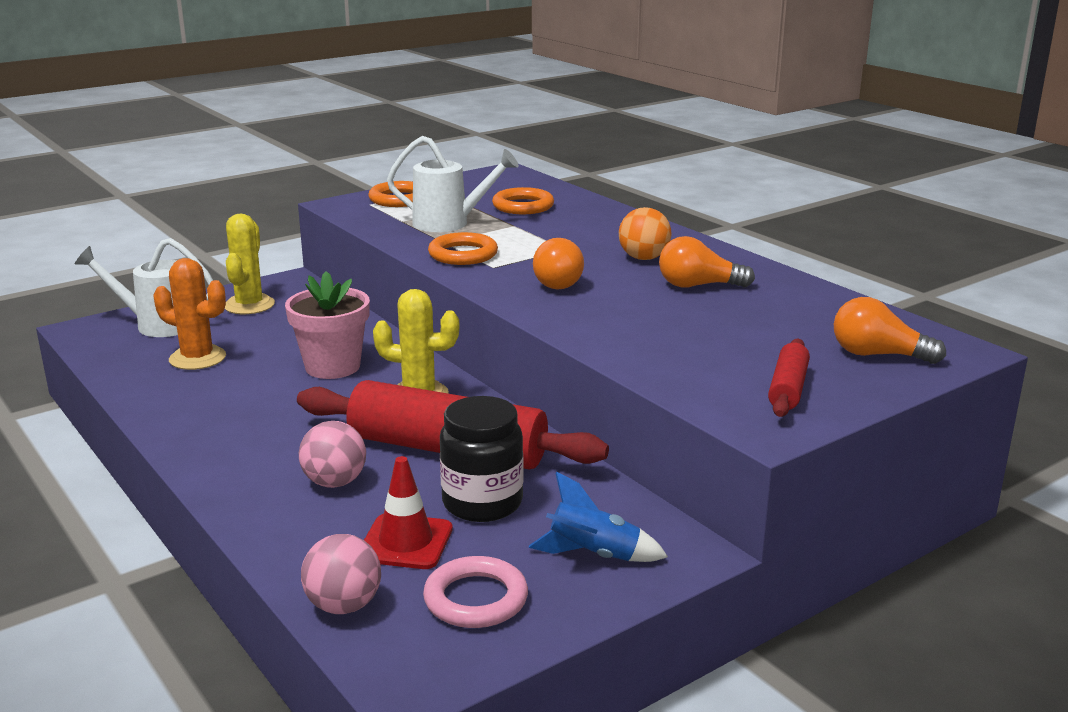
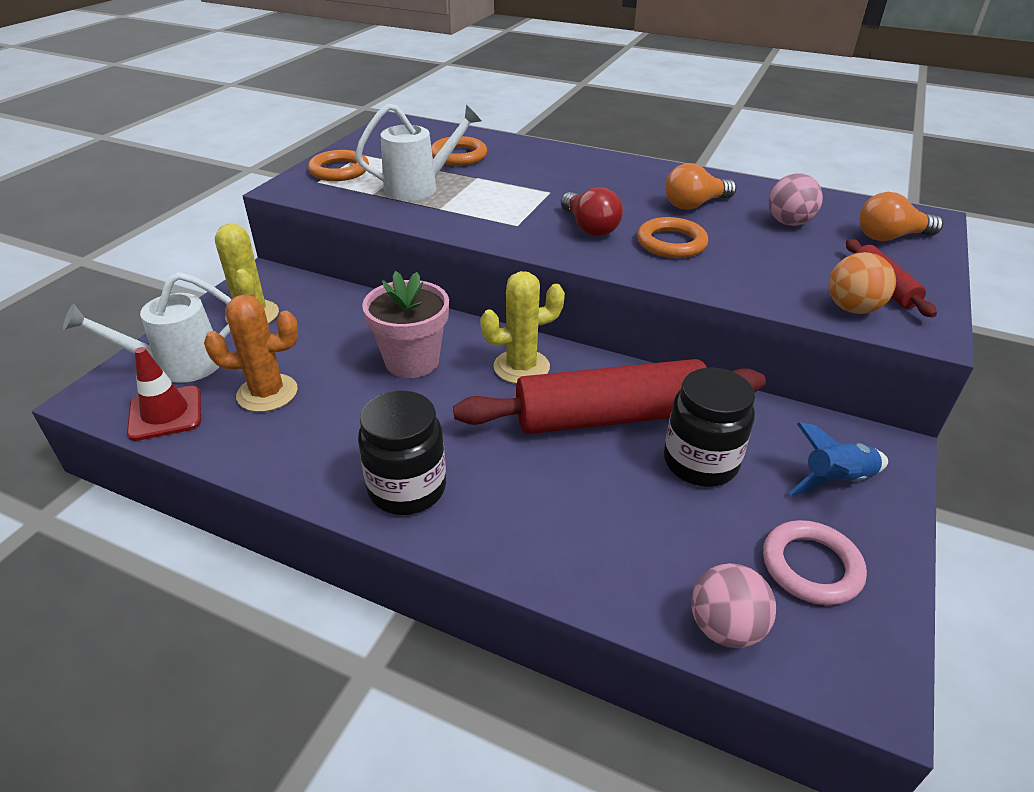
camera: 30 degrees left, 15 degrees up
(221, 445) = (407, 488): none -> black jar
(335, 482) = (559, 490): pink ball -> pink ball (788, 223)
(406, 542) = (691, 531): red traffic cone -> red traffic cone (165, 413)
(463, 254) = (474, 218): orange ring -> orange ring (671, 243)
(558, 282) = (589, 227): orange light bulb -> red light bulb
(643, 258) = (621, 187): orange ball -> orange ball (852, 308)

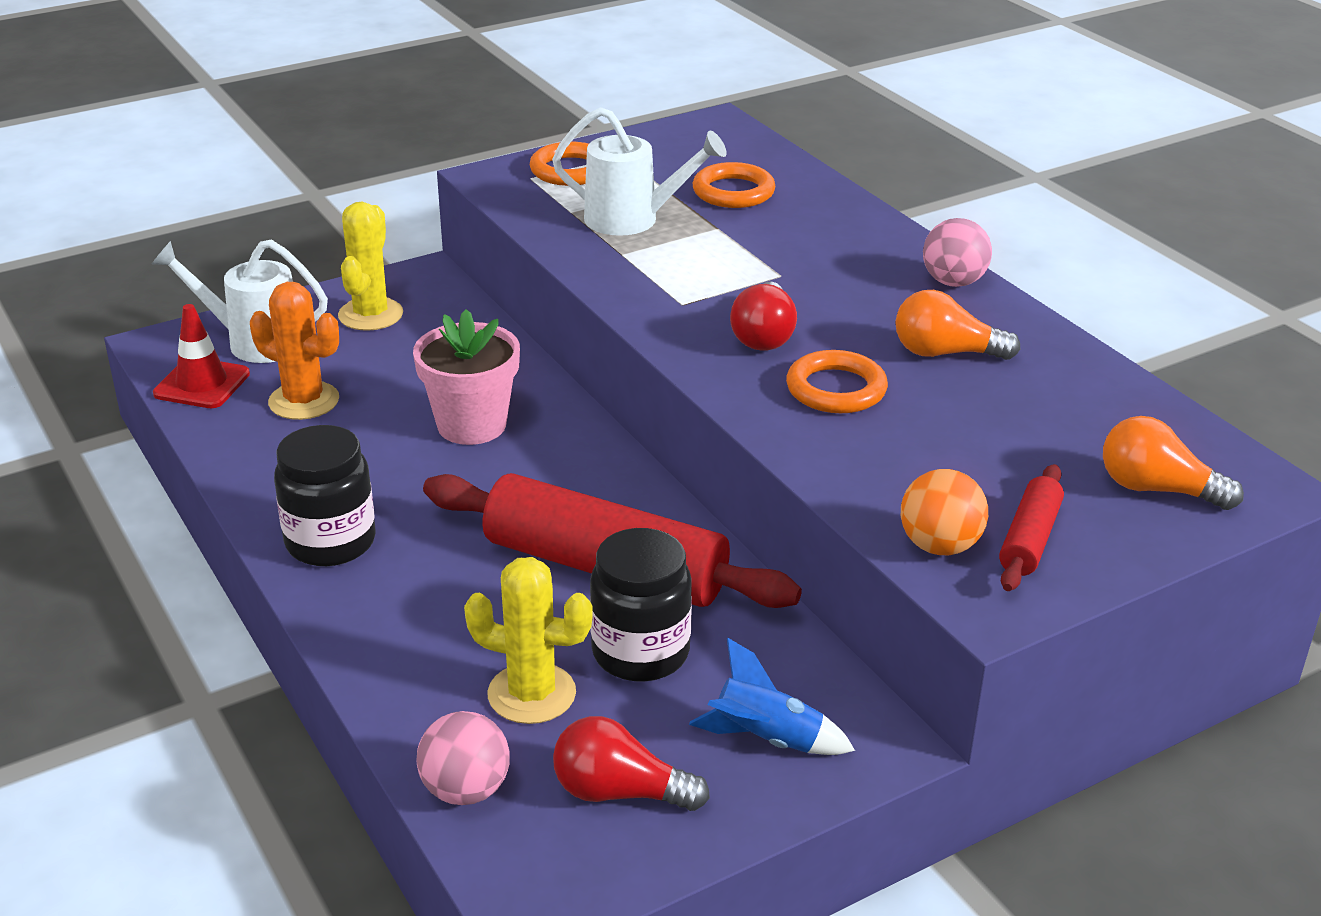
camera: 35 degrees right, 5 degrees down
(521, 367) = (576, 478): yellow cactus -> yellow cactus (531, 694)
(788, 223) = (1039, 420): pink ball -> pink ball (953, 282)
(811, 566) = (620, 792): pink ring -> red light bulb

